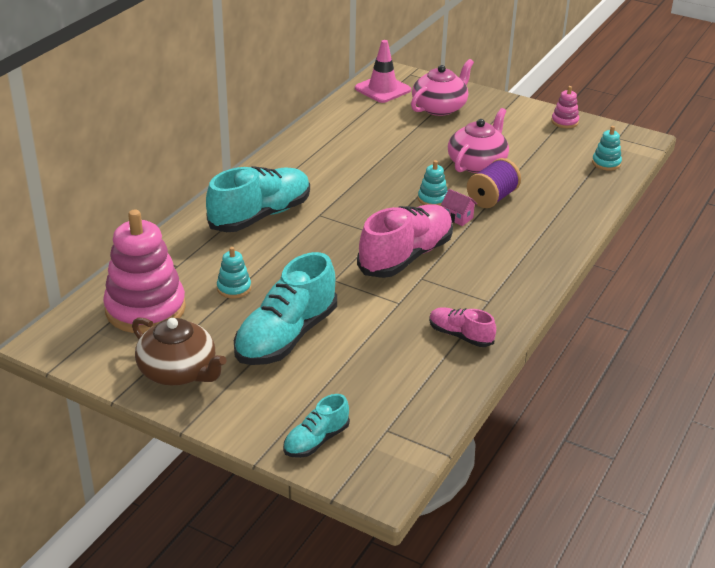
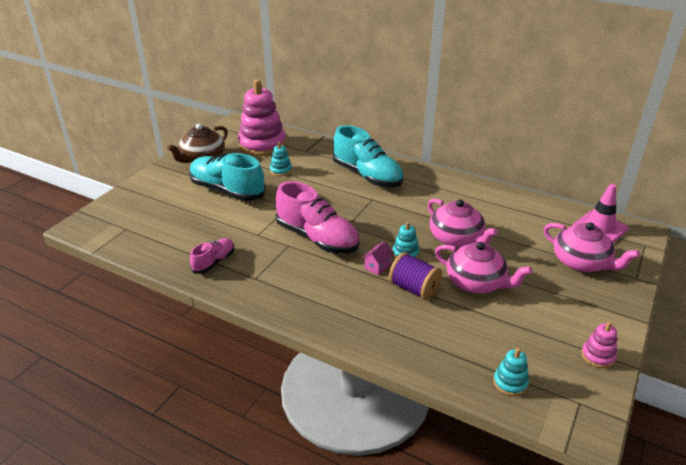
camera: 90 degrees right, 0 degrees up
(316, 440) = (127, 203): turquoise shoe -> none
(403, 166) = (456, 238): none -> pink teapot

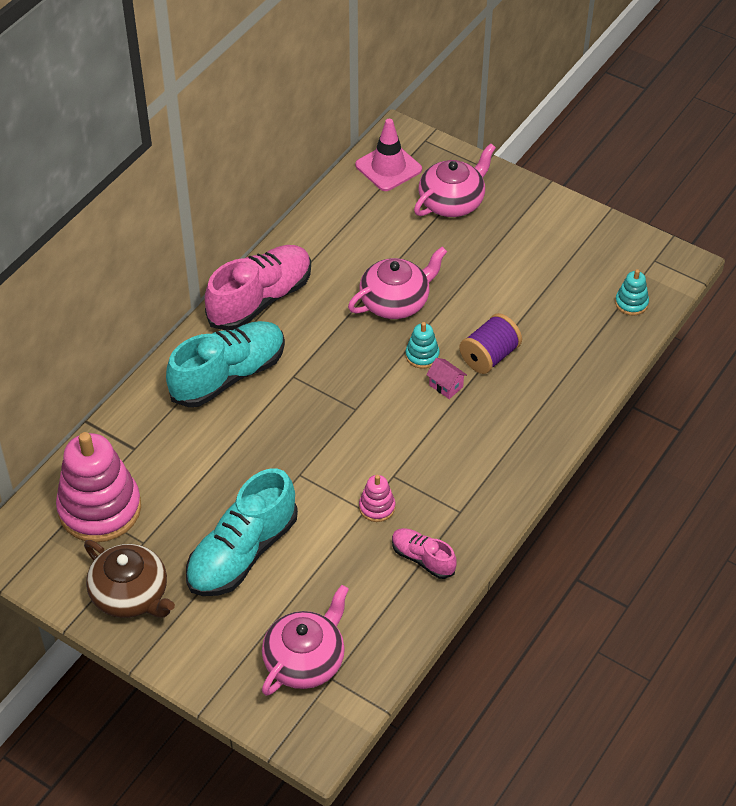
camera: 85 degrees left, 15 degrees up
(281, 170) = (193, 483): turquoise stacking toy -> none
(317, 238) = (380, 443): pink shoe -> pink shoe (260, 300)
(476, 282) = (481, 299): pink teapot -> pink teapot (305, 660)
(598, 356) = (596, 231): pink stacking toy -> pink stacking toy (377, 507)

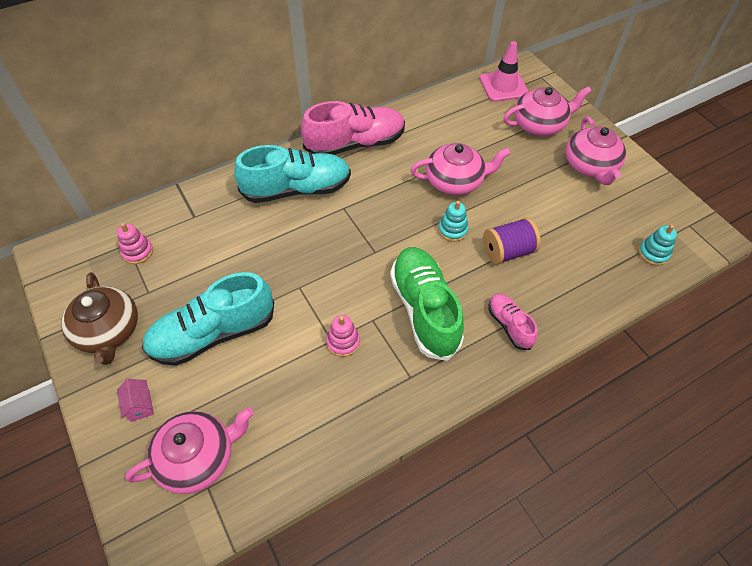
camera: 25 degrees right, 5 degrees up
(100, 508) = (137, 252): pink stacking toy -> pink stacking toy, size x0.44
(423, 559) = (354, 407): pink shoe -> pink shoe (509, 325)
(438, 446) = (424, 310): none -> green shoe
(446, 386) = (458, 262): pink house -> pink house (140, 405)
(529, 231) = (590, 166): none -> pink teapot

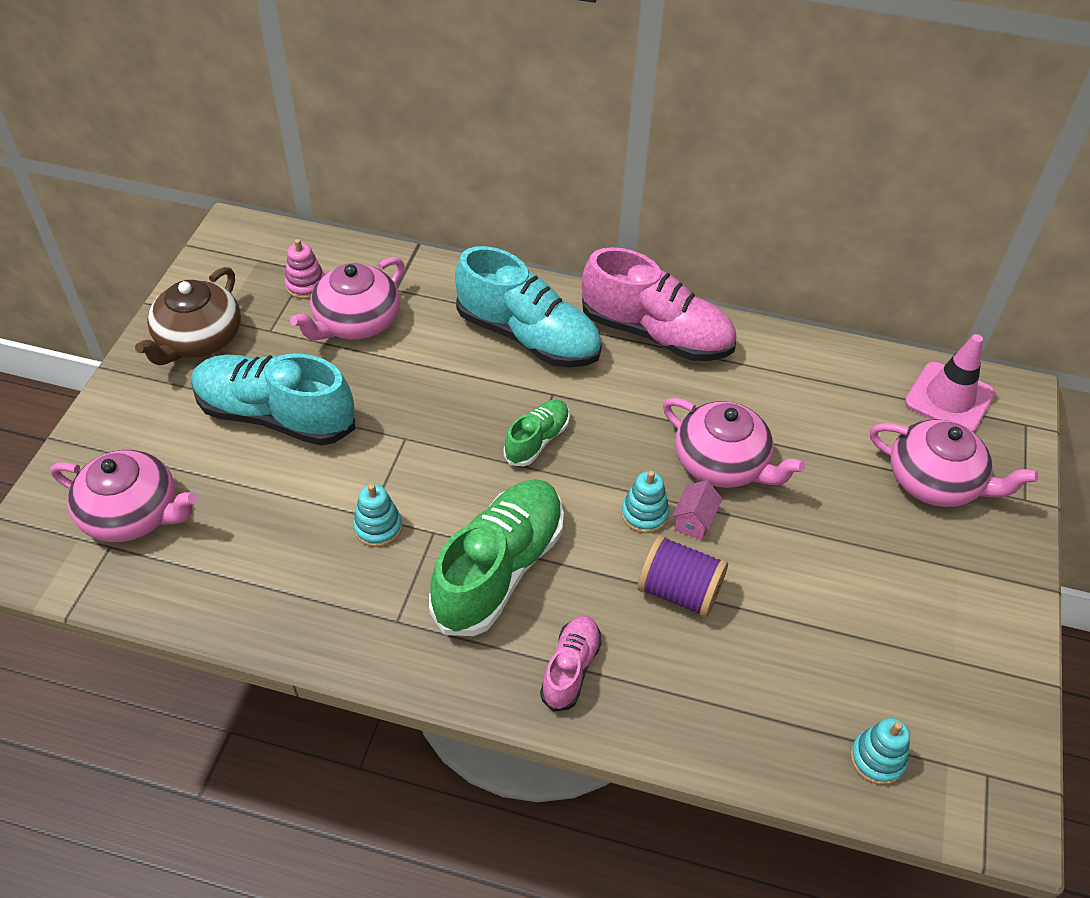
camera: 45 degrees right, 5 degrees down
(140, 405) = (145, 427): pink house -> pink house (694, 521)
(343, 342) = (378, 527): pink stacking toy -> turquoise stacking toy
(364, 235) = (537, 440): none -> green shoe
(590, 166) = (939, 585): pink teapot -> pink teapot (356, 322)

